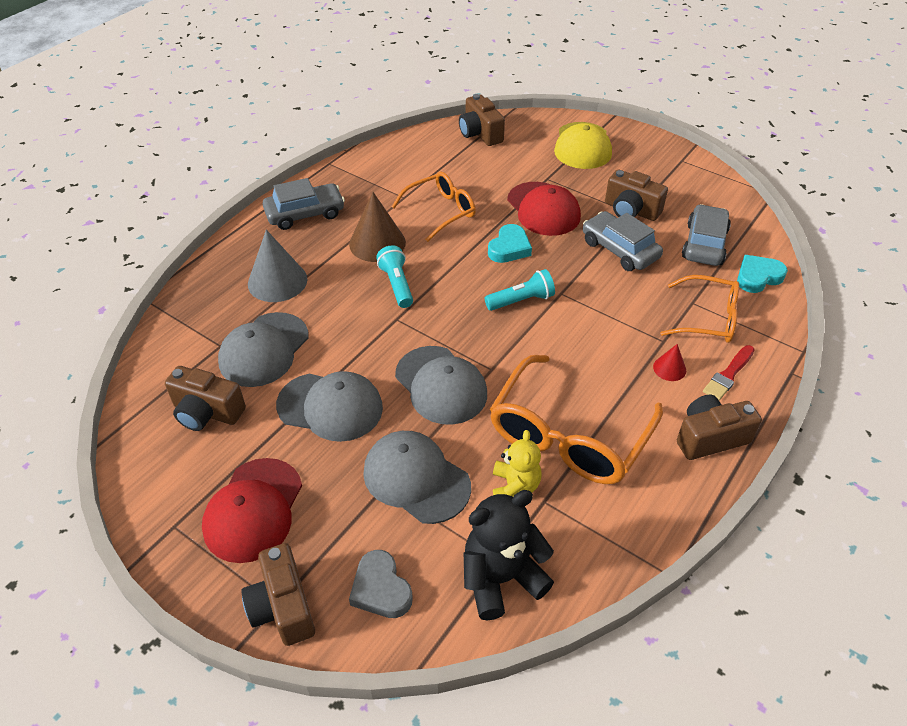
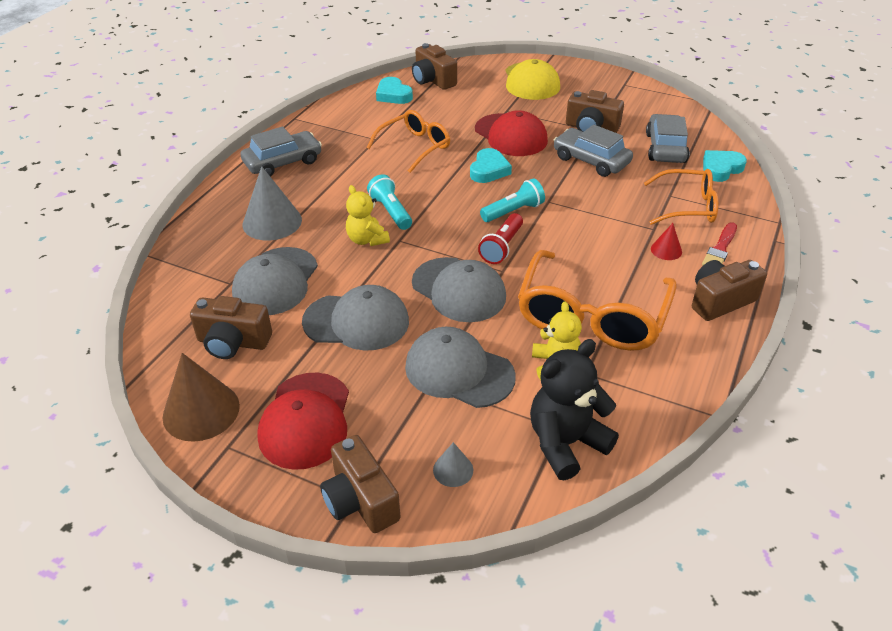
camera: 10 degrees left, 5 degrees down
(364, 314) = (367, 240): none -> yellow teddy bear
(377, 243) = (361, 179): brown cone -> brown cone (201, 411)
(381, 589) = (453, 470): grey heart -> grey cone
(435, 147) = (393, 95): none -> turquoise heart
(498, 341) = (502, 247): none -> red flashlight

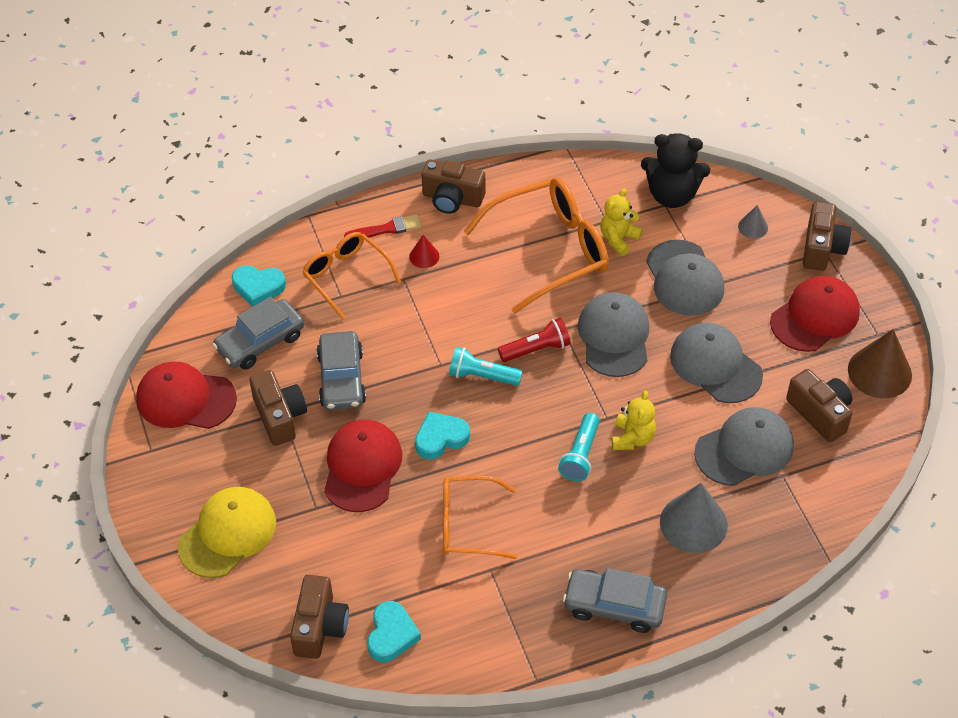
camera: 135 degrees left, 10 degrees up
(650, 107) = (185, 399): none -> red cap

